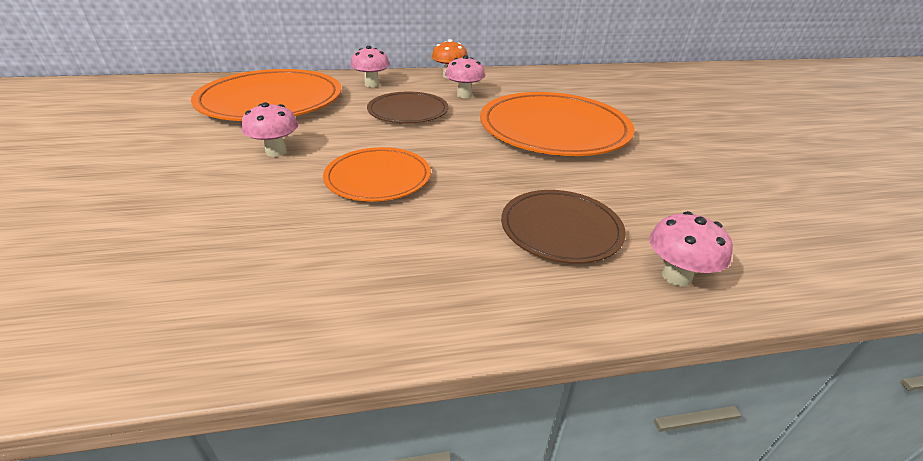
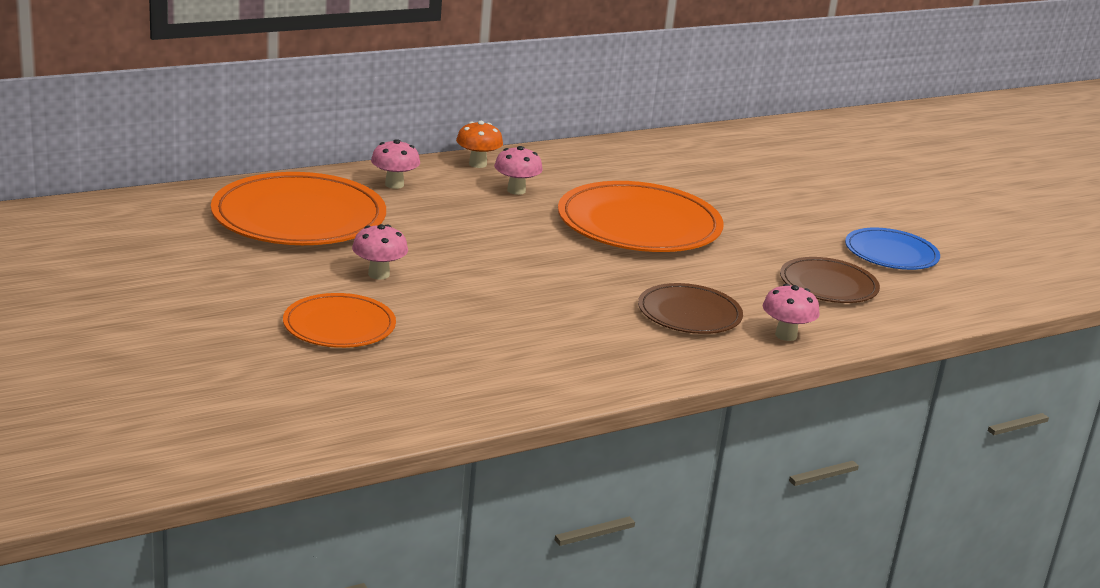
camera: 20 degrees left, 10 degrees down
(378, 178) = (504, 289): orange plate -> orange plate (339, 326)
(408, 111) = (470, 217): brown plate -> brown plate (828, 285)
(816, 179) = (891, 253): none -> blue plate

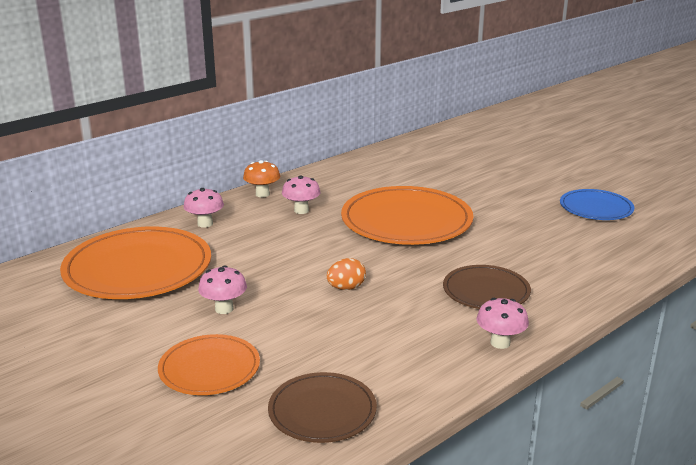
camera: 10 degrees left, 0 degrees up
(527, 280) = (346, 288): none -> orange egg
(786, 335) = (568, 294): pink mushroom -> pink mushroom (500, 343)
(828, 285) = (570, 243): brown plate -> brown plate (322, 411)

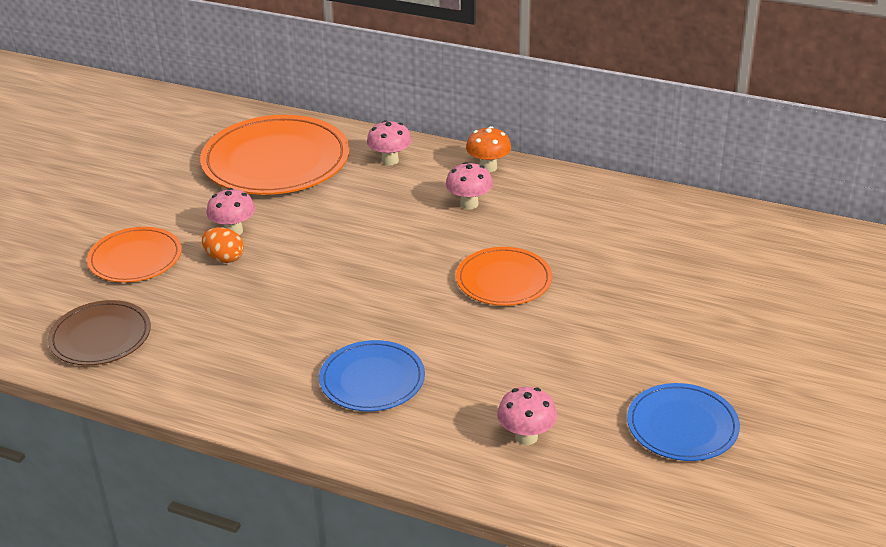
camera: 65 degrees right, 10 degrees up
(346, 288) = (317, 286): orange egg -> orange egg (224, 258)
(406, 221) = (504, 280): orange plate -> orange plate, size x0.57
(486, 291) = (372, 379): brown plate -> blue plate
(500, 343) = (267, 414): pink mushroom -> pink mushroom (526, 437)

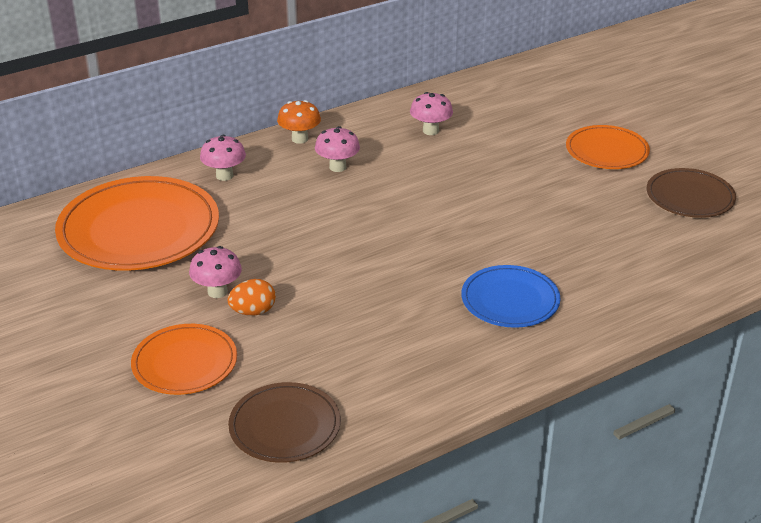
camera: 55 degrees left, 0 degrees up
(504, 280) = (454, 193): orange plate -> orange plate (607, 151)
(526, 437) = (644, 260): pink mushroom -> pink mushroom (430, 131)
(682, 426) = (690, 197): blue plate -> brown plate

